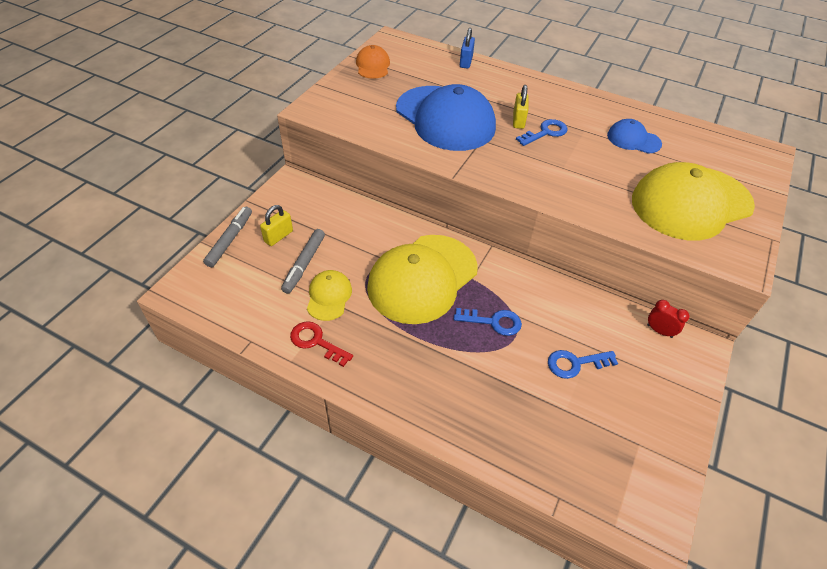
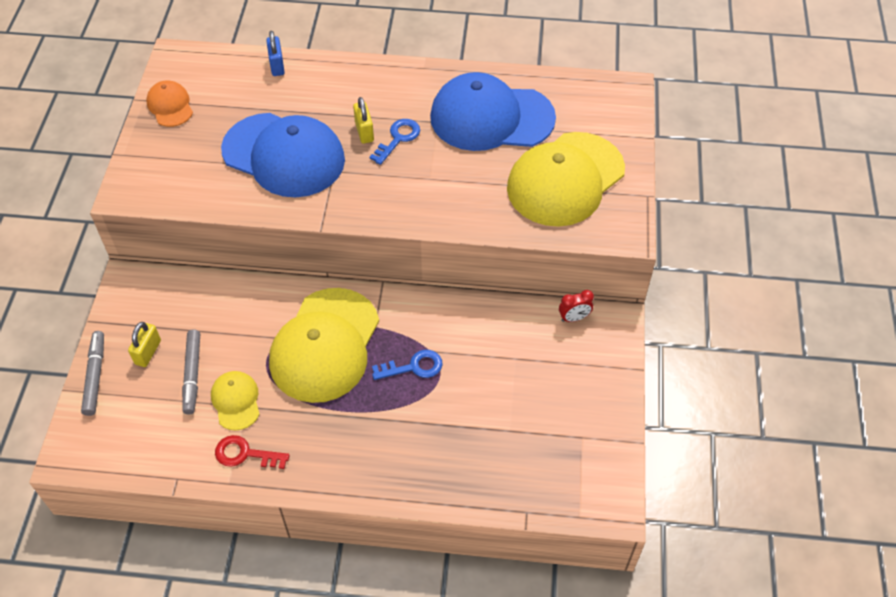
camera: 20 degrees left, 5 degrees up
(575, 363) = (505, 381): blue key -> none
(633, 139) = (491, 117): blue cap -> blue cap, size x2.12
(659, 331) = (574, 318): red clock -> red clock turned 150 degrees clockwise

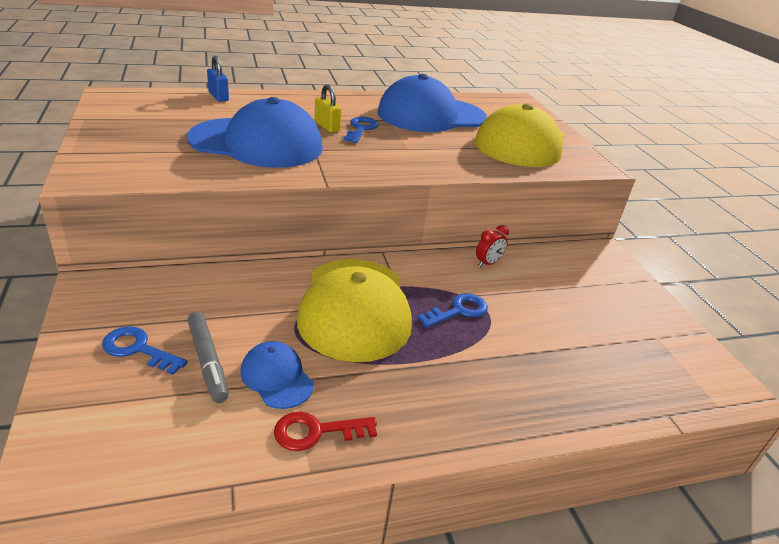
camera: 25 degrees left, 20 degrees down
(95, 376) = (66, 387): grey marker -> none
(148, 352) = (138, 349): yellow padlock -> blue key
(170, 106) = (116, 121): orange cap -> none
(236, 401) = (277, 377): yellow cap -> blue cap
(574, 318) = (570, 254): red clock -> red clock (487, 263)

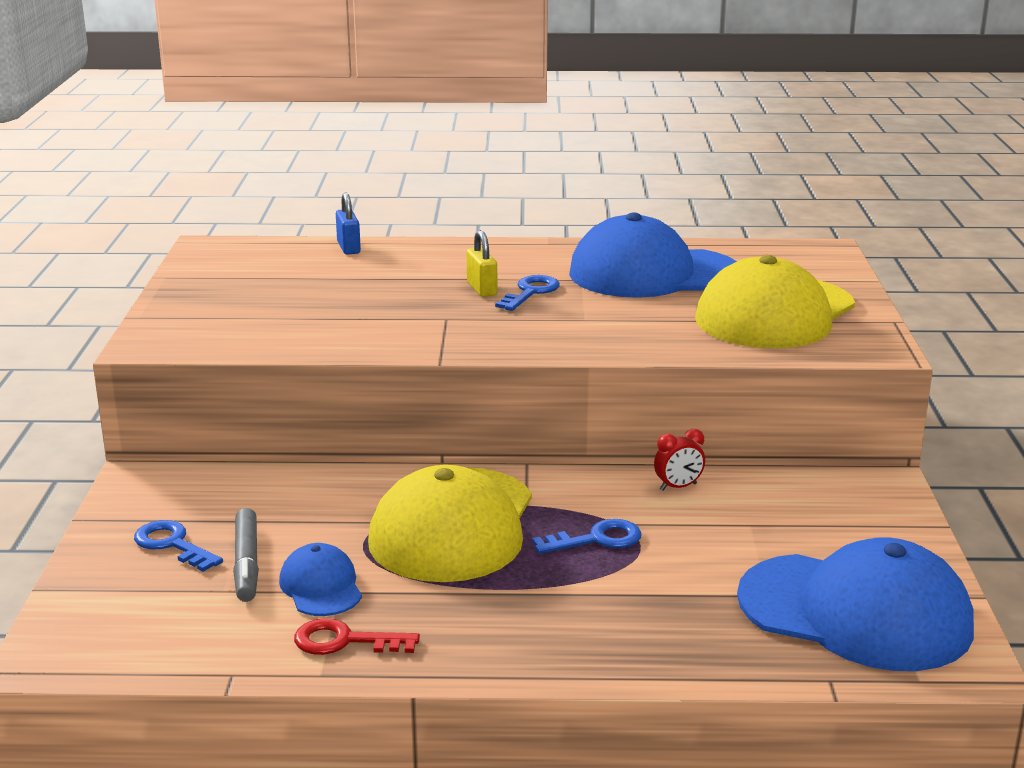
camera: 20 degrees right, 10 degrees down
(257, 143) = (373, 309): blue cap -> blue cap (855, 612)

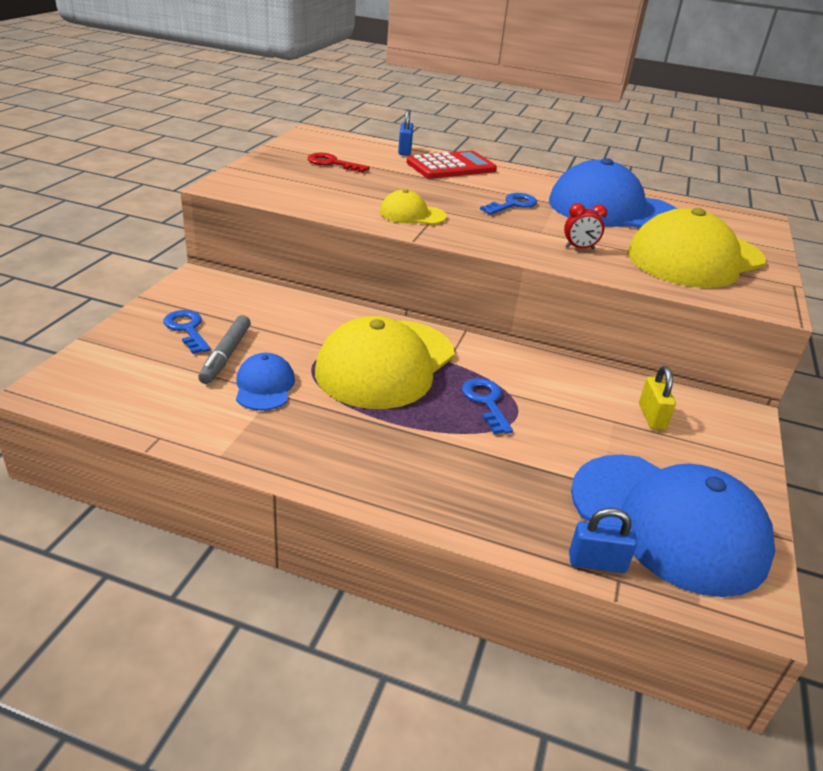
camera: 15 degrees right, 10 degrees up
(345, 641) = (254, 433): red key -> red key (332, 163)
(416, 331) = (412, 214): none -> yellow cap
(422, 257) = (451, 166): none -> red calculator
(482, 289) = (478, 195): yellow padlock -> yellow padlock (651, 417)
(597, 539) = (486, 402): blue key -> blue key turned 105 degrees counterclockwise
(678, 487) = (570, 376): red clock -> red clock (579, 248)
(800, 670) = (597, 562): none -> blue padlock

